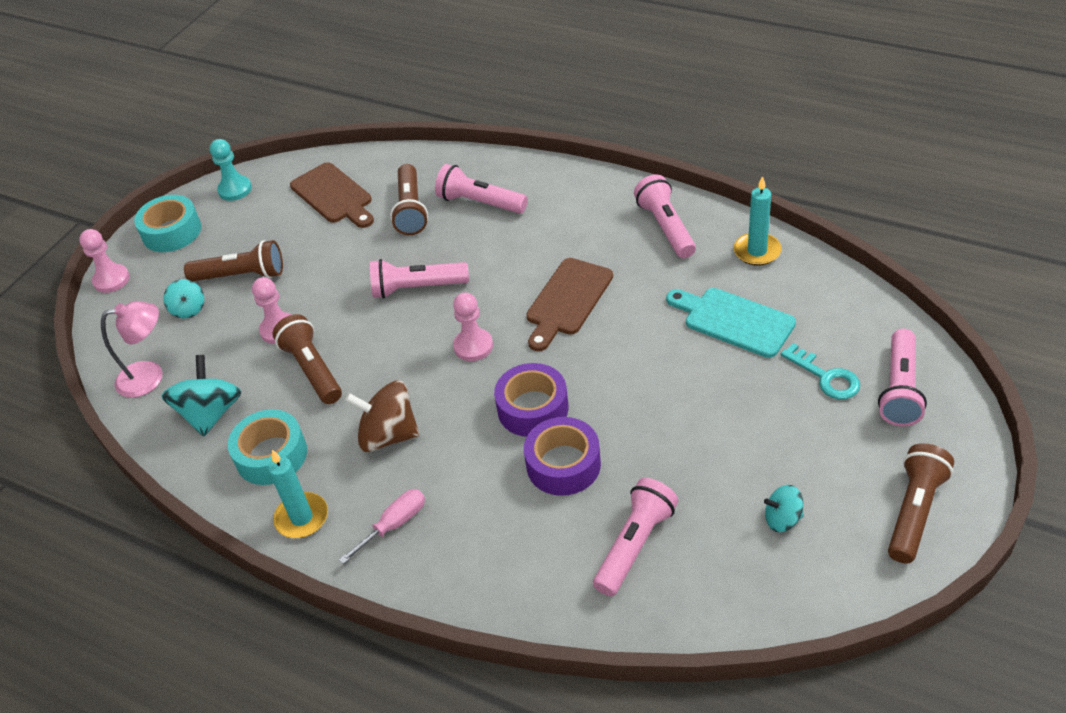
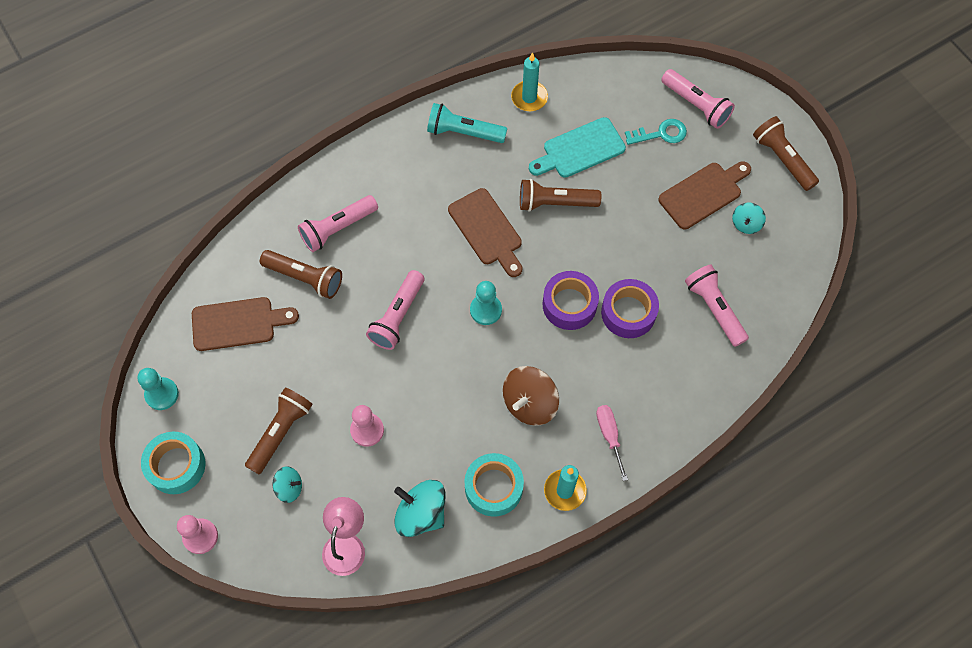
camera: 65 degrees left, 20 degrees up
(312, 369) = (428, 424): brown flashlight -> brown flashlight (555, 203)
(473, 346) = (485, 310): pink pawn -> turquoise pawn
(666, 227) = (463, 132): pink flashlight -> turquoise flashlight
(784, 455) = (703, 193): none -> brown cutting board

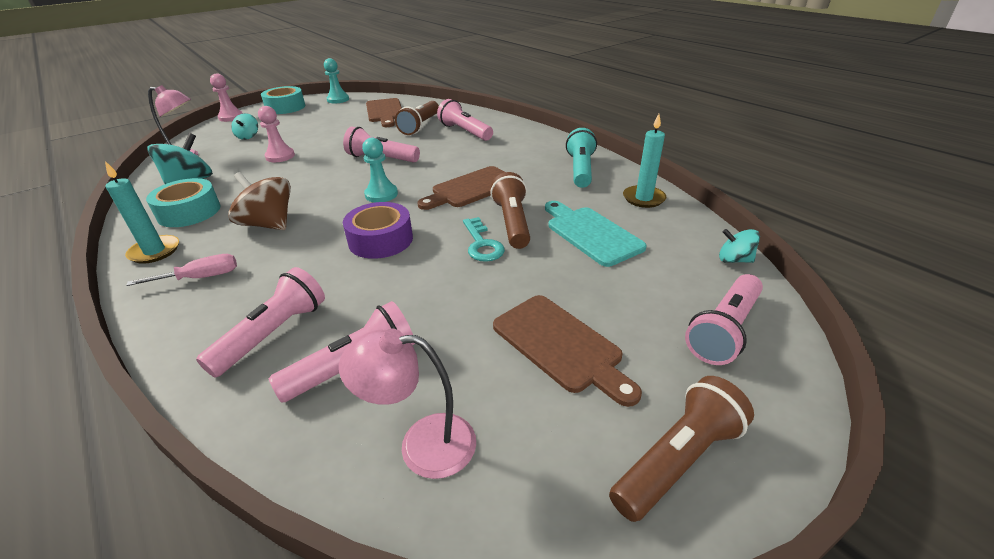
camera: 85 degrees right, 30 degrees down
(281, 432) = (294, 130): brown flashlight -> none
(628, 313) = (362, 282): purple tape -> none
(660, 134) = (649, 296): turquoise key -> turquoise key (482, 244)
(681, 363) = (273, 334): none -> pink flashlight
(746, 224) = (515, 403): turquoise spinning top -> turquoise spinning top (734, 260)
(770, 270) = (422, 444): none -> pink lamp

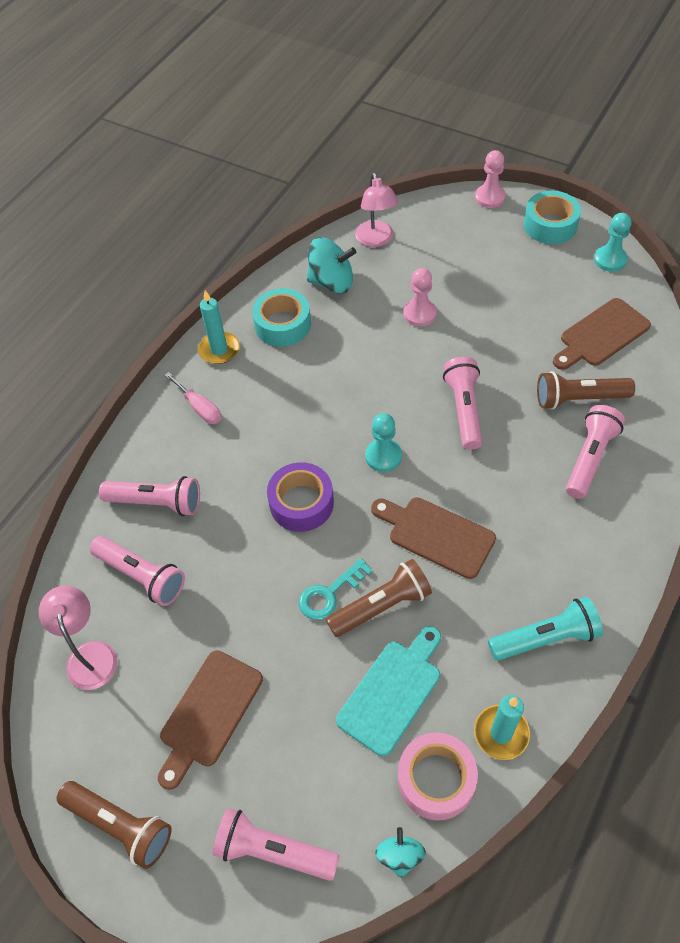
camera: 70 degrees right, 20 degrees up
(248, 136) = (450, 251): turquoise spinning top -> none
(269, 224) = (289, 398): brown spinning top -> none
(672, 230) = (436, 779): none -> pink tape

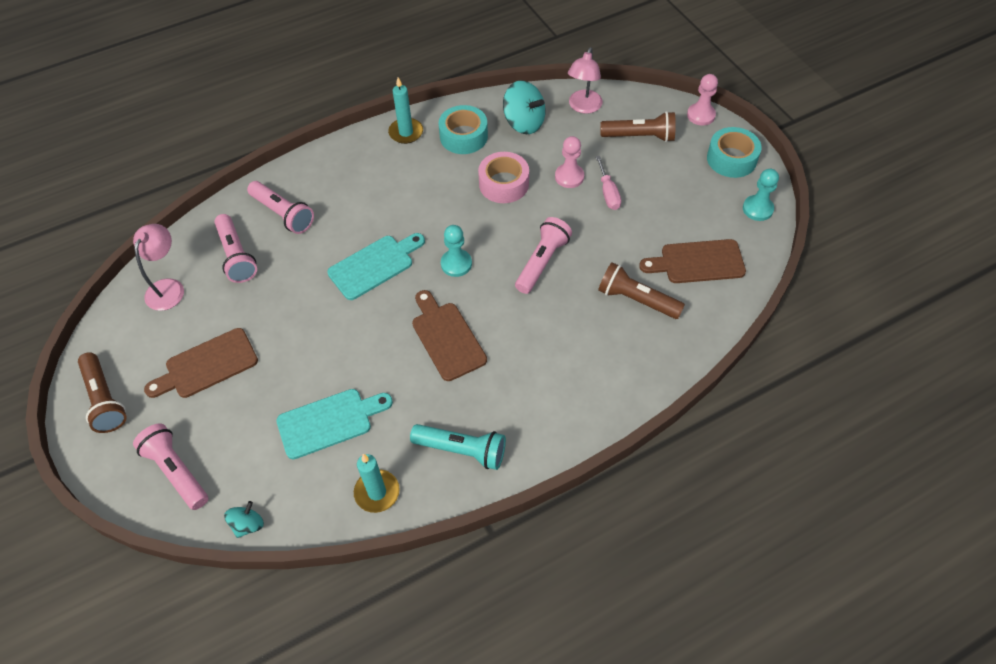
camera: 30 degrees right, 0 degrees up
(200, 408) = (361, 166): pink screwdriver -> pink screwdriver (608, 193)
(301, 503) = (374, 265): purple tape -> turquoise cutting board
(329, 593) = (343, 335): turquoise key -> none
(381, 606) = (369, 363): brown flashlight -> brown flashlight (640, 137)
(436, 779) = (310, 494): pink tape -> pink tape (503, 184)
(590, 458) = (606, 347): pink flashlight -> none

